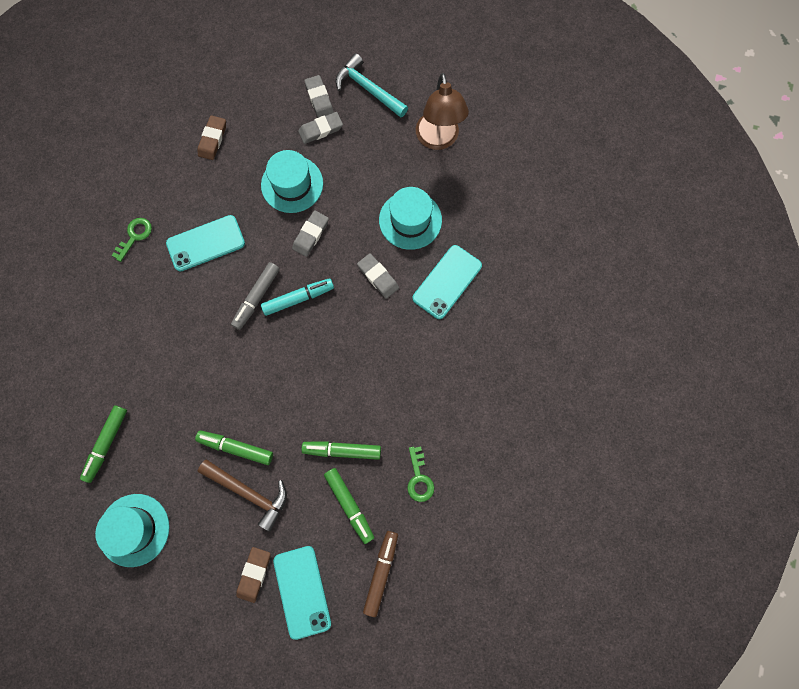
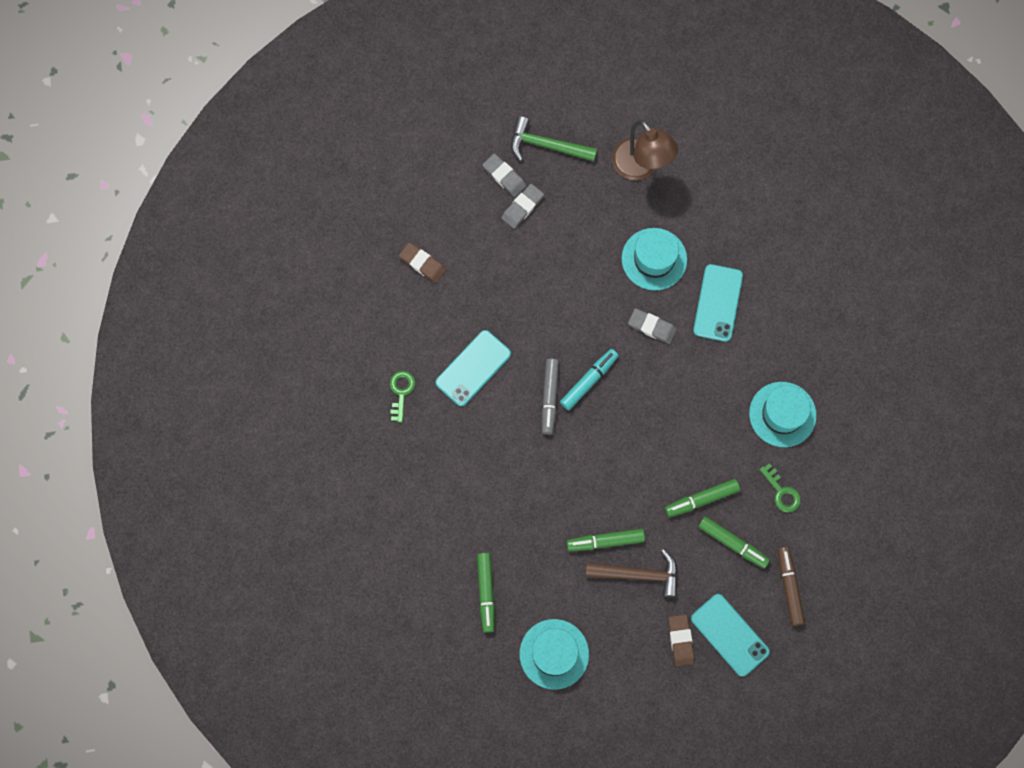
camera: 25 degrees left, 0 degrees up
(213, 139) = (422, 263): brown eraser -> brown eraser turned 45 degrees counterclockwise
(292, 184) = (524, 274): turquoise hat -> turquoise hat (782, 414)
(311, 235) = (568, 315): grey eraser -> none
(368, 89) = (547, 145): turquoise hammer -> green hammer

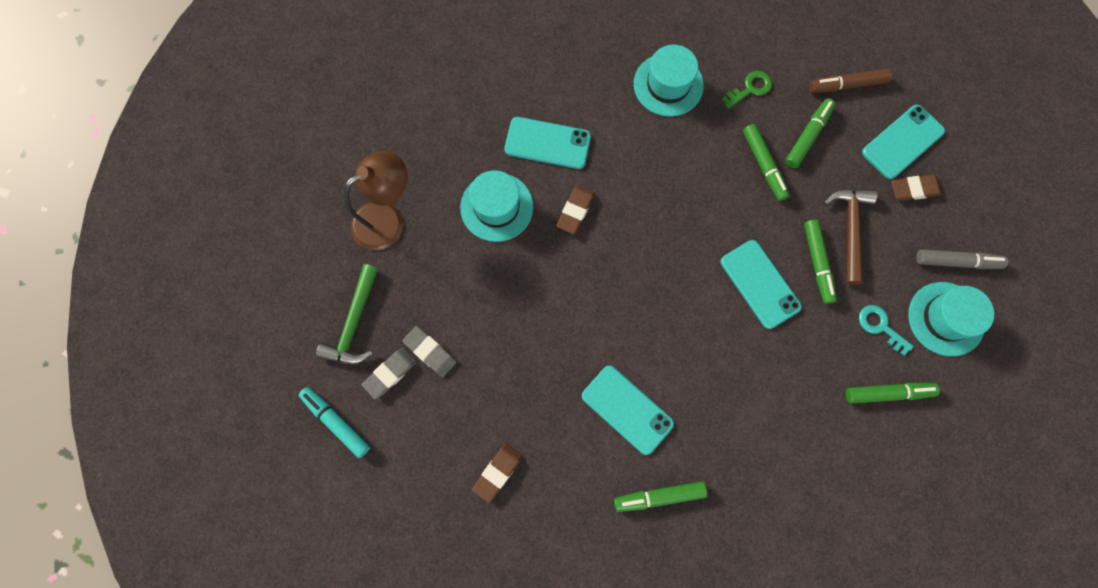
camera: 90 degrees left, 0 degrees up
(401, 392) = (659, 496): green key -> green marker
(546, 593) = (880, 326): none -> turquoise key
(550, 398) = (659, 321): grey marker -> grey marker (957, 261)
(585, 488) = (760, 284): none -> turquoise phone
(589, 381) = (638, 278): turquoise marker -> turquoise marker (336, 422)
(652, 327) = (575, 211): grey eraser -> brown eraser

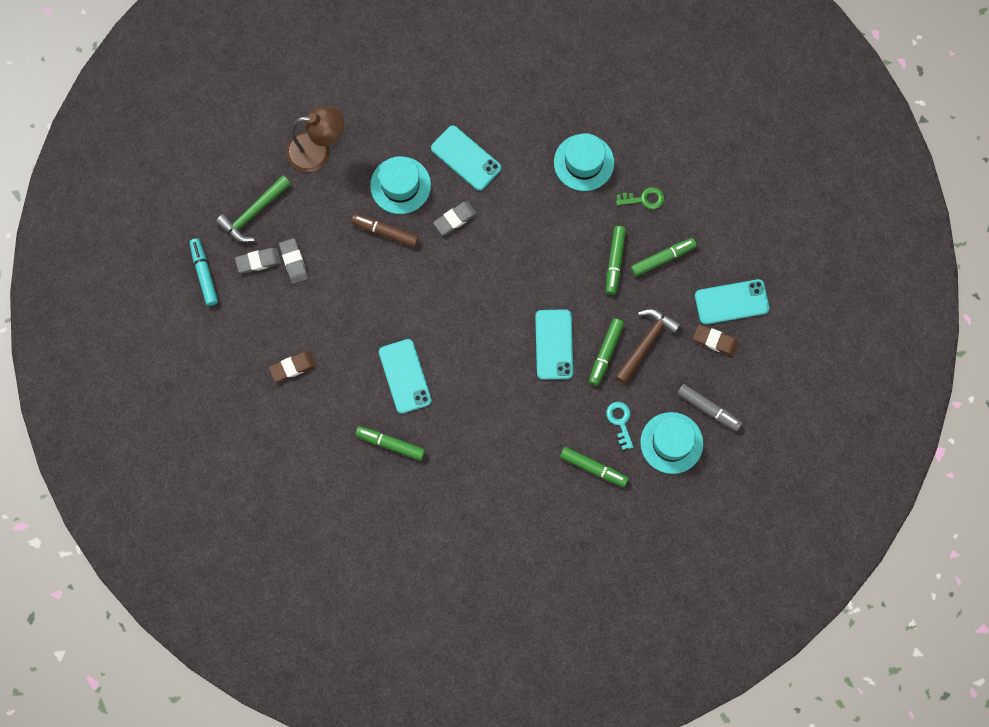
camera: 30 degrees right, 0 degrees up
(575, 211) = (455, 219): brown eraser -> grey eraser
(847, 85) = (720, 236): brown marker -> brown marker (385, 232)

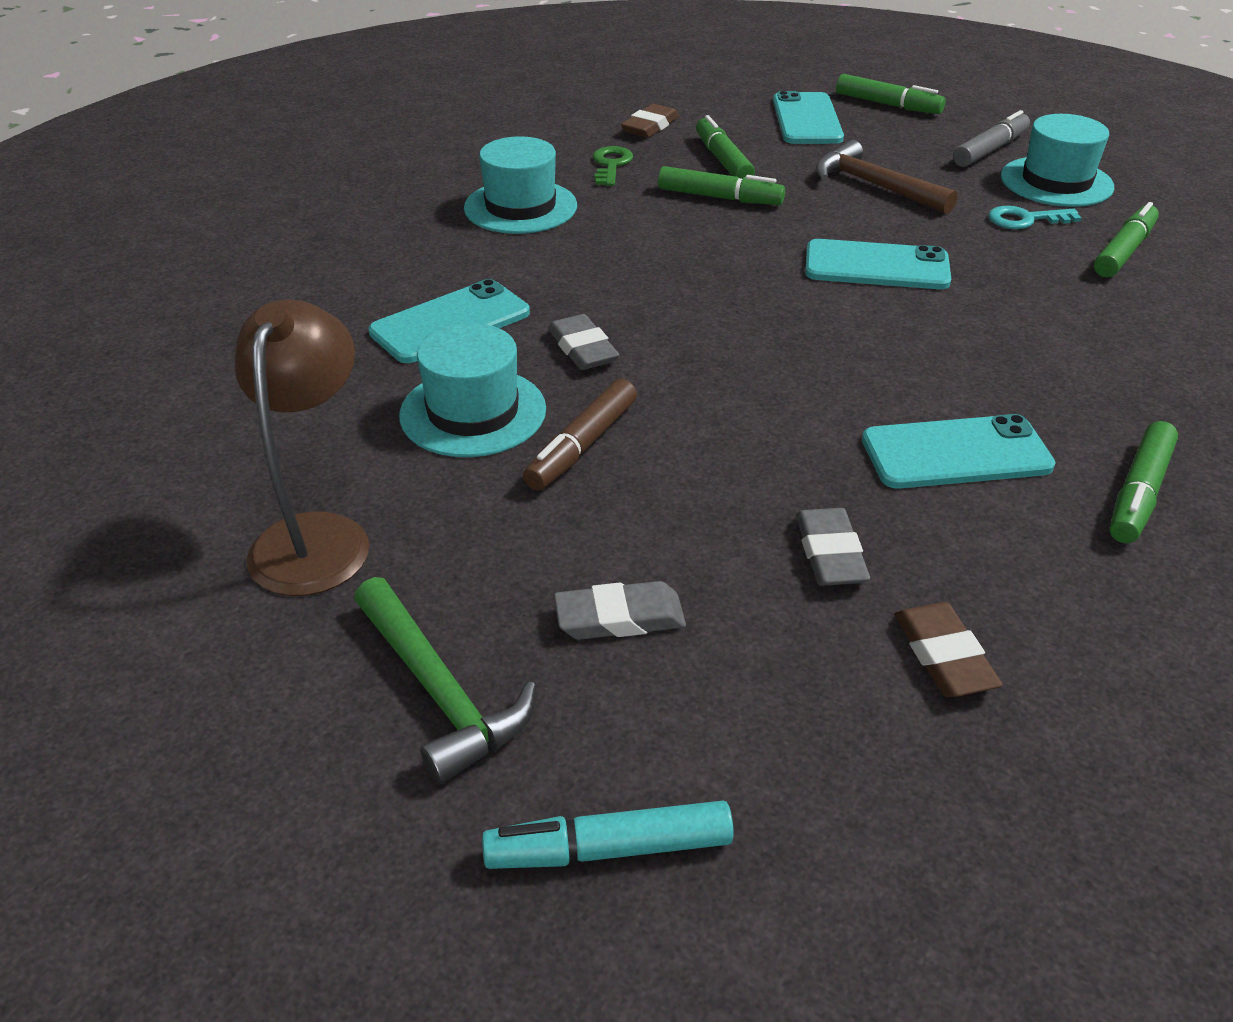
camera: 80 degrees left, 35 degrees down
(258, 261) = (599, 697): grey eraser -> grey eraser (830, 553)
(605, 353) = (894, 220): green marker -> green marker (888, 104)
(715, 341) = (872, 136): brown eraser -> brown eraser (650, 126)

